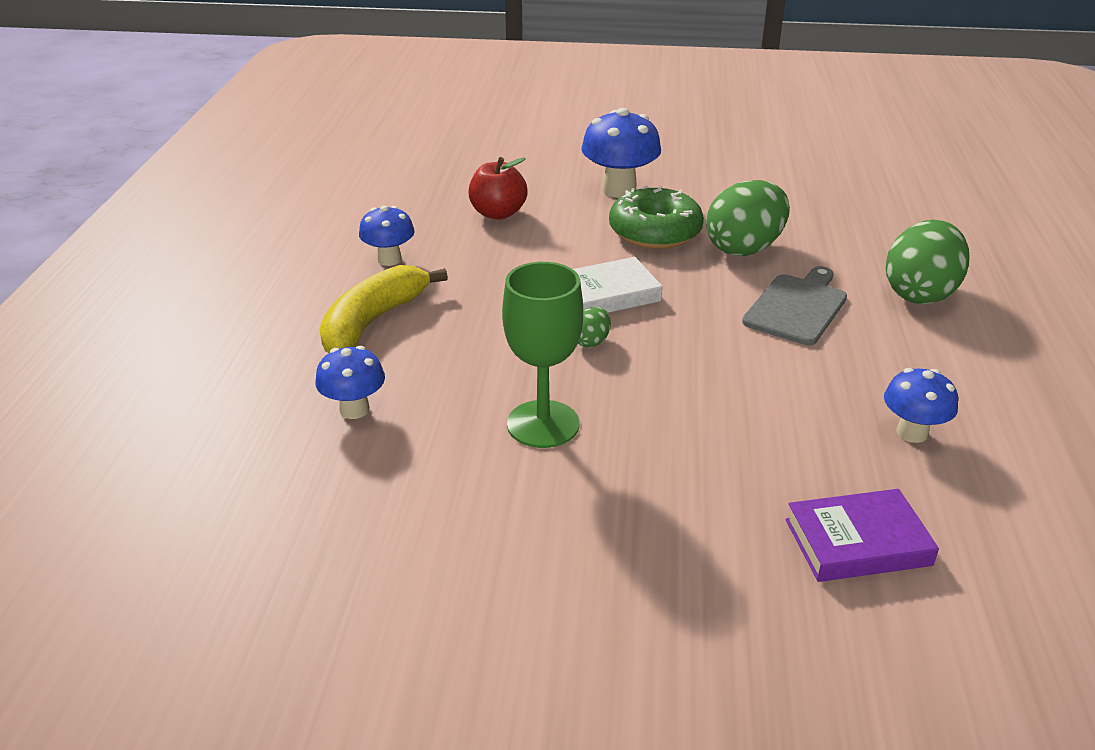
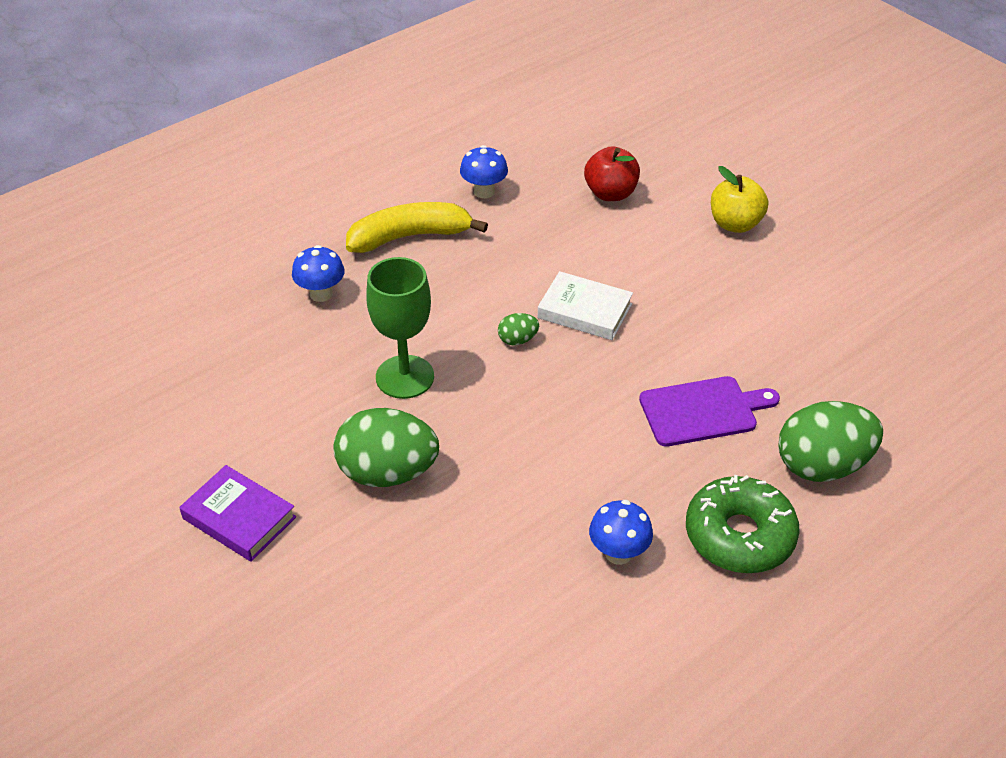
camera: 45 degrees right, 10 degrees up
(619, 190) = (735, 224): blue mushroom -> yellow apple
(655, 232) = (701, 280): green donut -> green donut (739, 535)
(744, 248) = (747, 337): green egg -> green egg (387, 473)
(797, 307) = (703, 411): grey cutting board -> purple cutting board
(857, 542) = (463, 584): purple book -> purple book (239, 518)

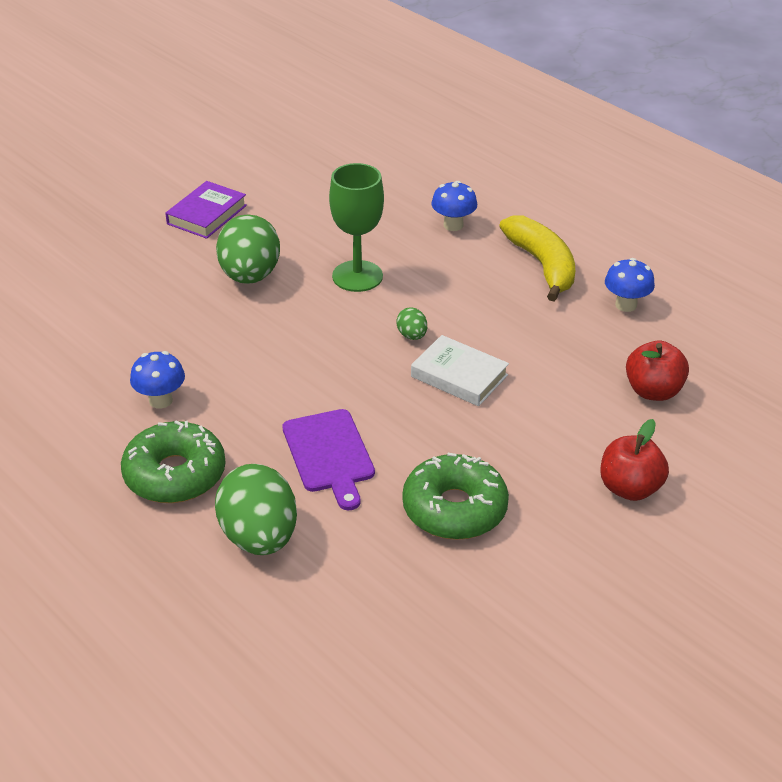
camera: 85 degrees right, 5 degrees down
(584, 311) = (459, 376): white book -> white book turned 75 degrees counterclockwise
(735, 224) = (629, 488): yellow apple -> red apple
(770, 329) = (454, 509): none -> green donut

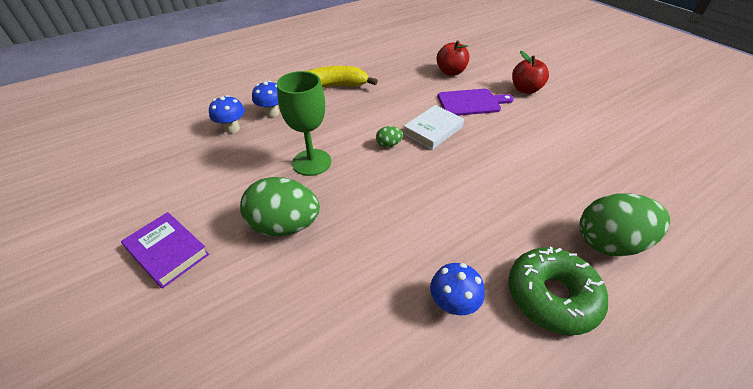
camera: 80 degrees left, 5 degrees up
(329, 455) = (514, 196): purple cutting board -> purple cutting board (471, 102)
(454, 509) = (554, 147): green donut -> none
(626, 305) = (378, 68): blue mushroom -> blue mushroom (232, 128)

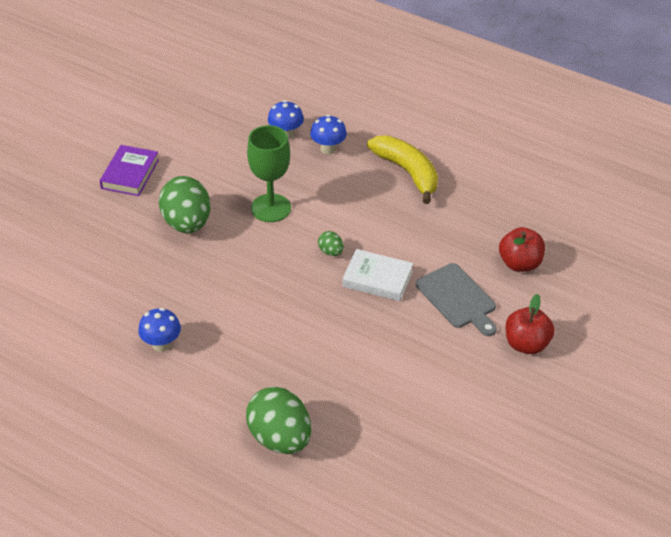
camera: 65 degrees right, 0 degrees up
(471, 102) = (458, 298): purple cutting board -> grey cutting board
(551, 296) = (198, 402): green donut -> none

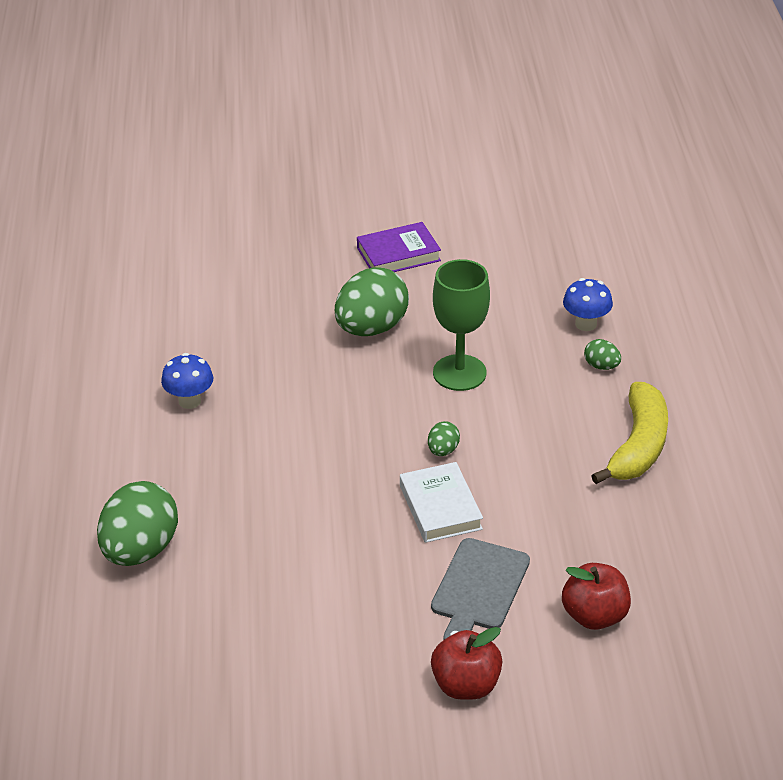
camera: 55 degrees right, 5 degrees down
(328, 149) = (601, 366): blue mushroom -> green egg

